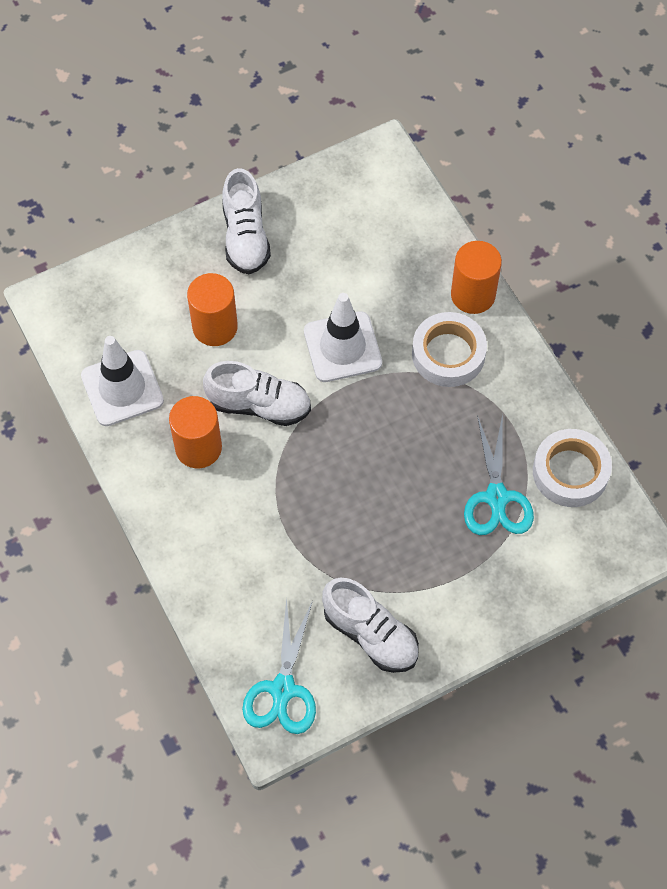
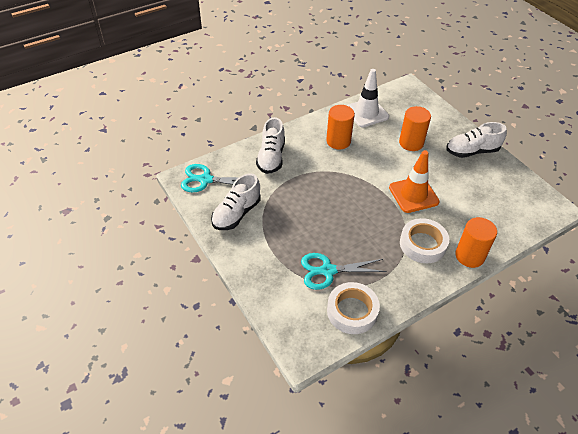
camera: 85 degrees right, 15 degrees down
(259, 405) = (368, 162): white shoe -> white shoe (271, 157)
(342, 347) = (413, 195): white traffic cone -> orange traffic cone

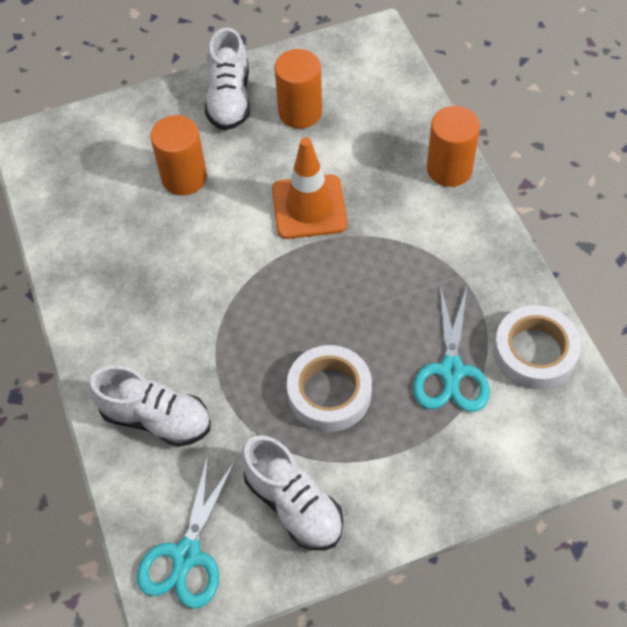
camera: 75 degrees left, 10 degrees up
(338, 141) = (145, 291): orange cylinder -> orange cylinder (300, 112)
(366, 113) = (80, 227): white traffic cone -> none
(422, 244) = (417, 223): white tape -> white tape (329, 393)

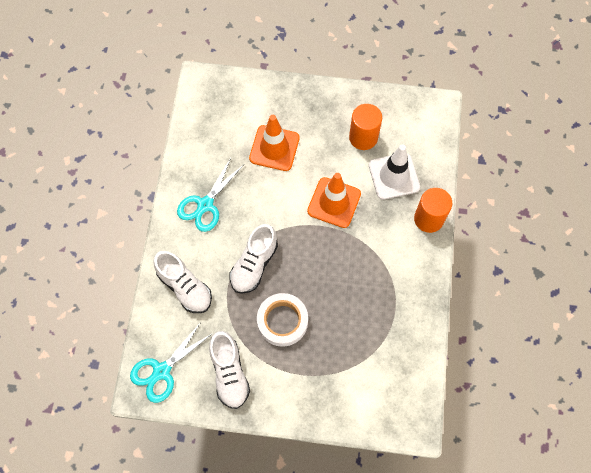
camera: 25 degrees right, 10 degrees up
(184, 177) = (274, 148): orange cylinder -> orange traffic cone
(229, 99) = (327, 108): white shoe -> white shoe (254, 265)
(370, 139) = (394, 176): none -> white traffic cone
(451, 371) = (355, 344): turquoise scissors -> turquoise scissors (205, 205)
(534, 352) = (408, 357): white tape -> none

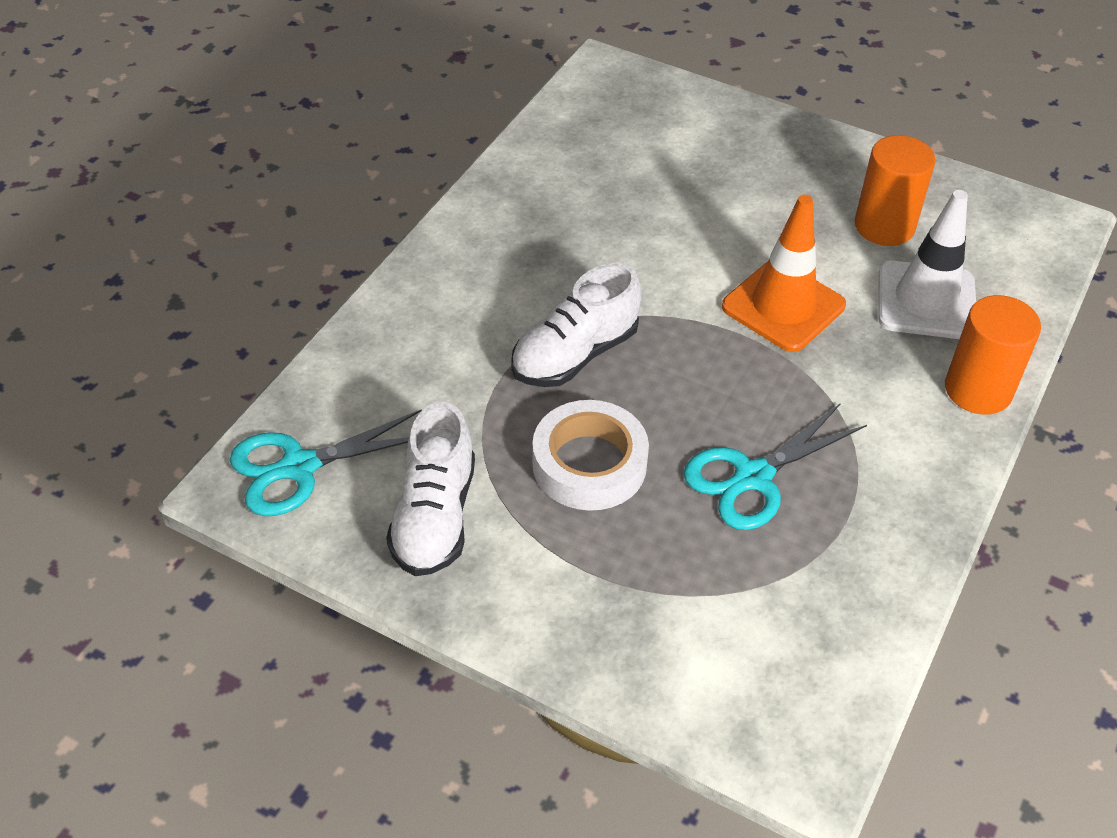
camera: 20 degrees right, 20 degrees down
(185, 287) = (419, 348): white shoe -> none
(205, 205) = (524, 237): turquoise scissors -> turquoise scissors (753, 477)
(274, 148) = (699, 194): orange traffic cone -> none

